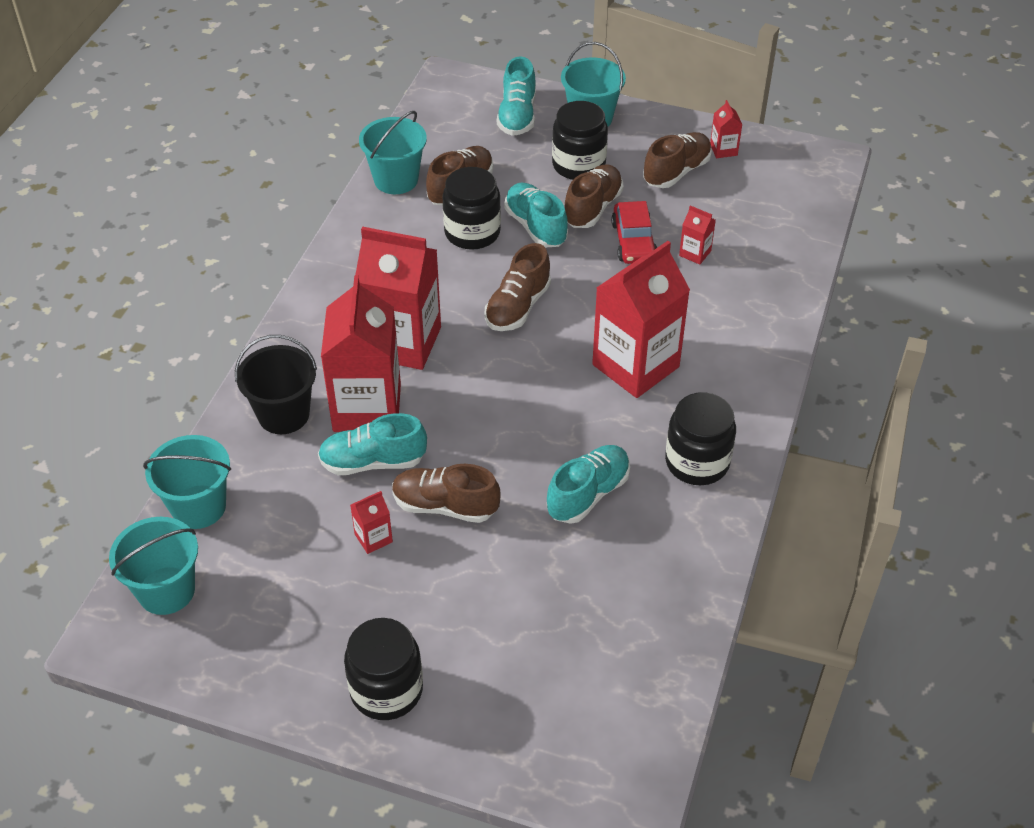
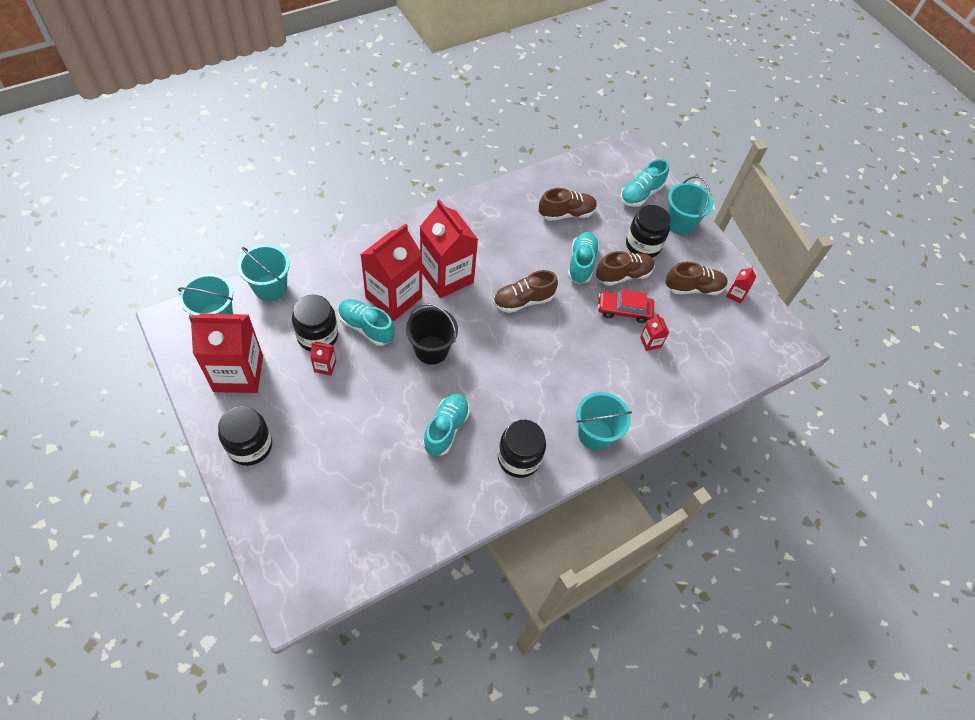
camera: 35 degrees right, 10 degrees up
(283, 414) = (354, 271): black bucket -> black bucket (431, 350)
(396, 179) = (538, 186): turquoise bucket -> turquoise bucket (595, 434)
(445, 506) = (373, 377): brown shoe -> none
(472, 232) = (545, 243): black jar -> black jar (317, 336)
(588, 494) = (446, 429): turquoise shoe -> turquoise shoe turned 60 degrees counterclockwise
(633, 241) = (624, 310): red car -> red car turned 60 degrees clockwise
(635, 366) = (547, 380): red carton -> red carton (238, 373)

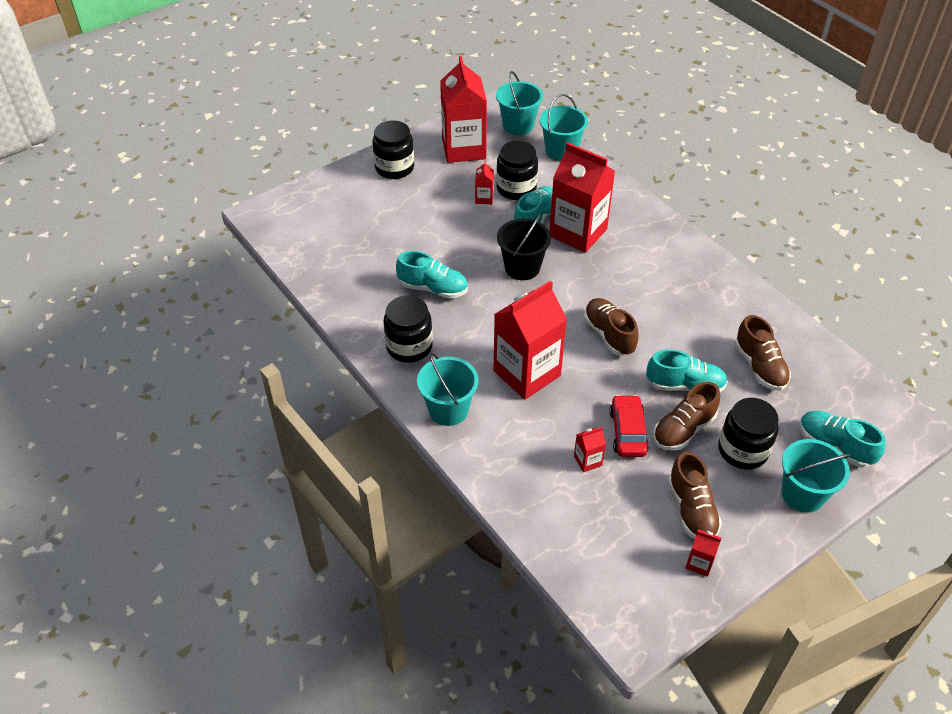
camera: 90 degrees right, 10 degrees down
(447, 276) = (619, 269): red carton -> red carton (527, 373)
(623, 275) = (683, 429): brown shoe -> brown shoe turned 75 degrees clockwise

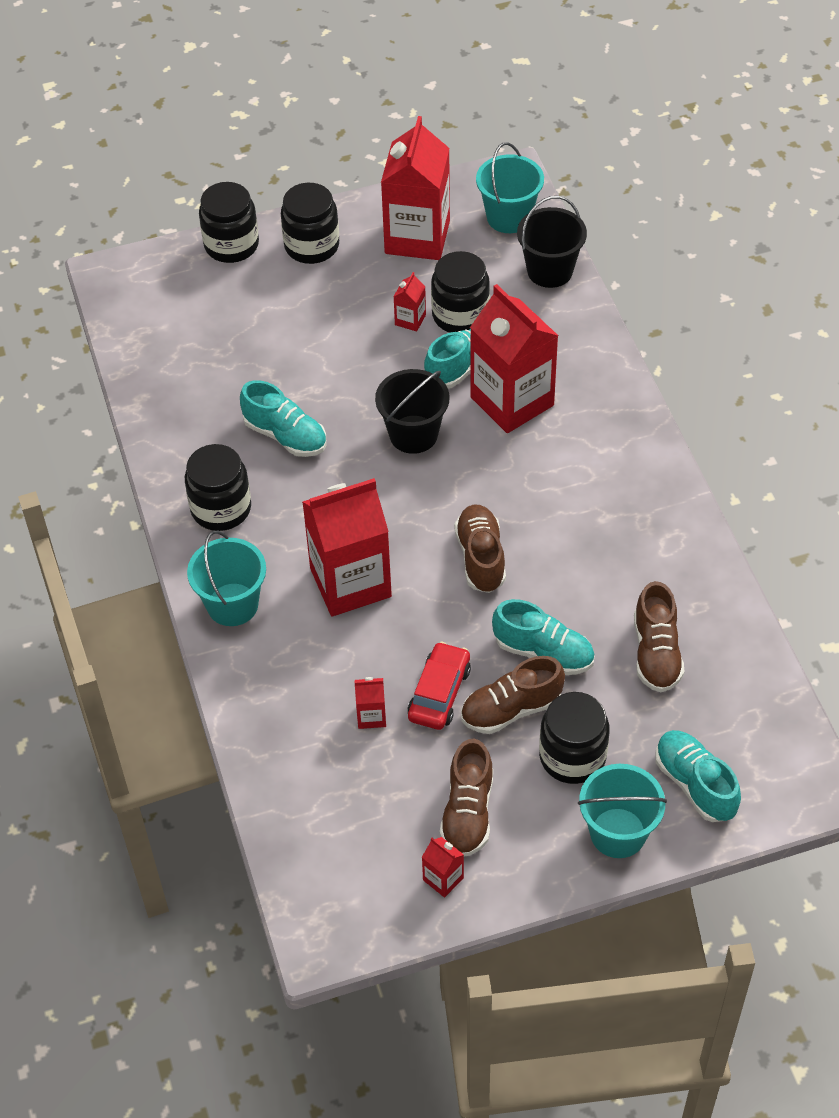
camera: 20 degrees right, 5 degrees up
(338, 178) = (231, 245): none -> black jar
(561, 151) = (550, 271): turquoise bucket -> black bucket

